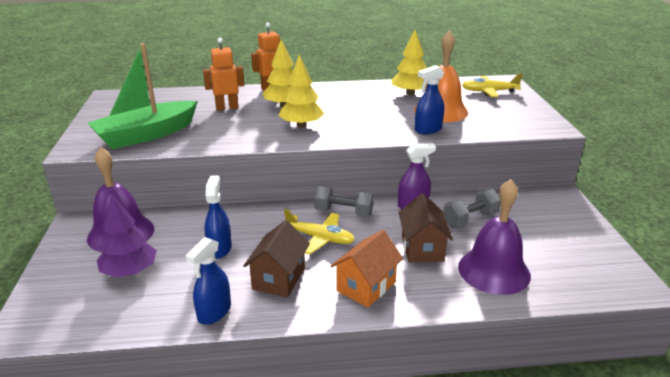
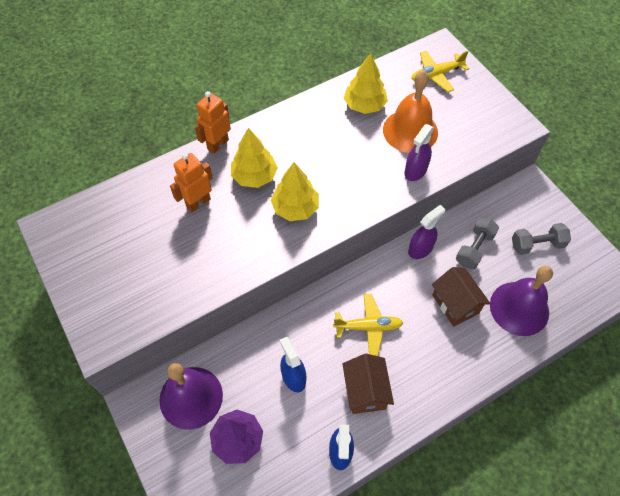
camera: 25 degrees left, 30 degrees up
(146, 135) = (153, 287): green boat -> none
(343, 212) = (368, 283): grey dumbbell -> grey dumbbell (537, 245)
(366, 286) = (436, 369): orange house -> none
(428, 129) = (415, 171): blue spray bottle -> purple spray bottle

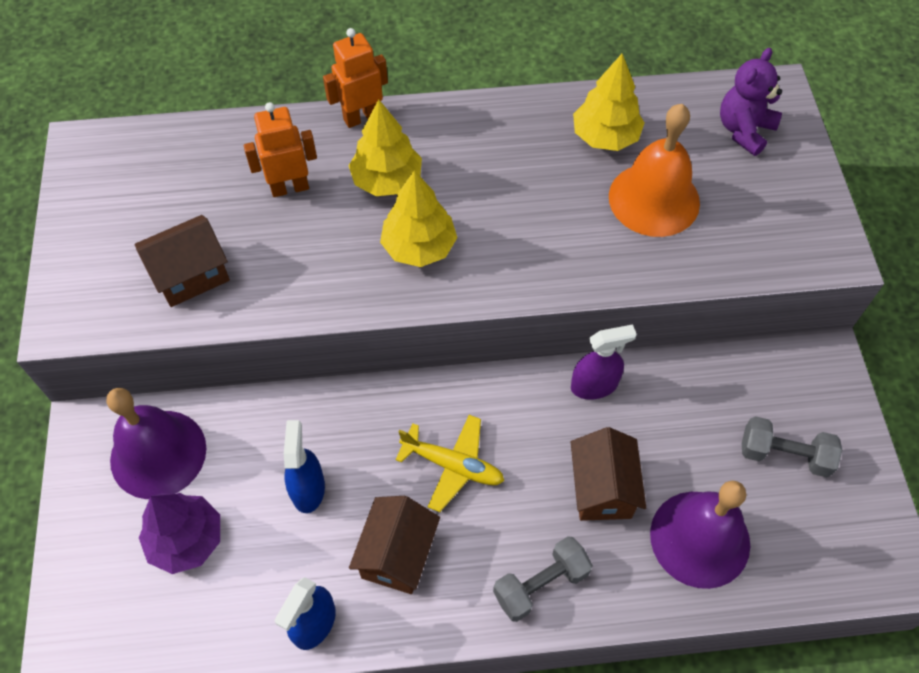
camera: 25 degrees right, 0 degrees up
(167, 279) = (191, 275): none -> brown house
(415, 171) = (628, 261): purple spray bottle -> none
(436, 75) = (744, 130): yellow plane -> purple teddy bear
(474, 249) = (678, 419): grey dumbbell -> grey dumbbell (540, 584)

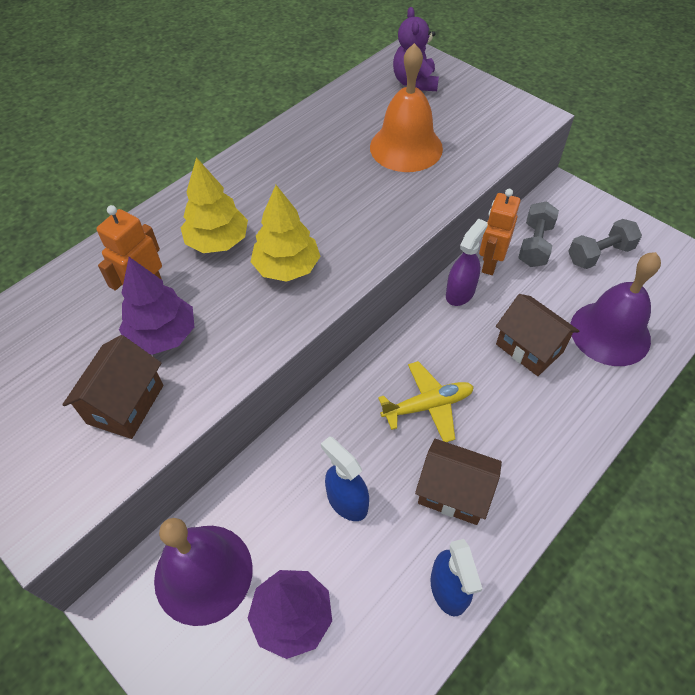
camera: 40 degrees left, 5 degrees down
(267, 237) = (163, 335): none -> purple tree
(361, 117) = (155, 214): orange robot -> orange robot (490, 263)
(397, 555) = (453, 492): brown house -> brown house turned 45 degrees counterclockwise
(540, 584) = (557, 433): grey dumbbell -> grey dumbbell (535, 245)
(605, 137) = (338, 131): yellow tree -> none

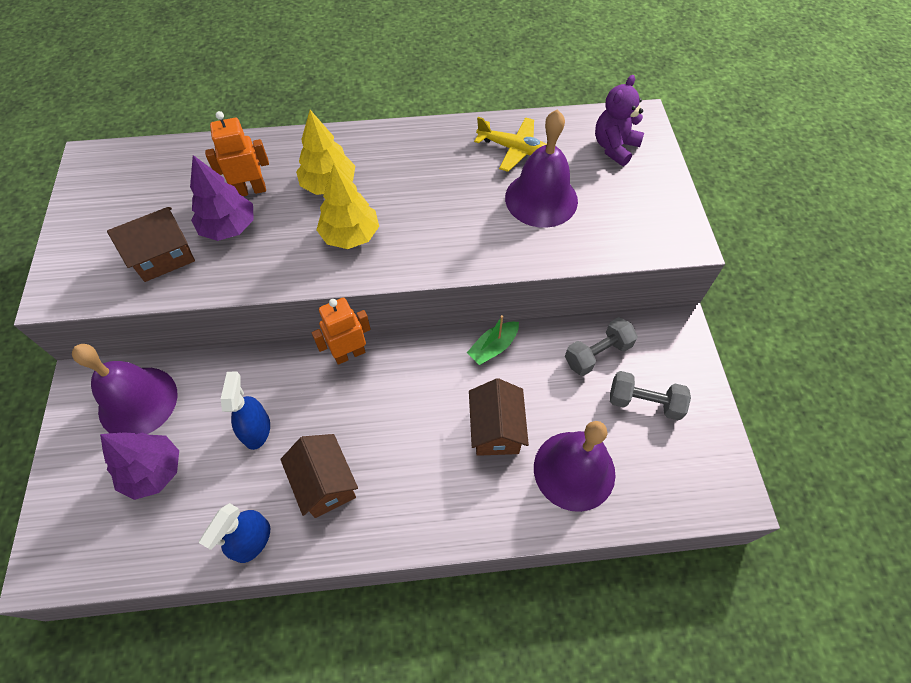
camera: 40 degrees right, 5 degrees up
(406, 147) = (541, 199): orange bell -> purple bell
(428, 405) = (376, 411): yellow plane -> yellow plane (515, 149)
(460, 292) = (493, 347): purple spray bottle -> green boat
(490, 263) = (542, 342): orange robot -> orange robot (349, 354)

